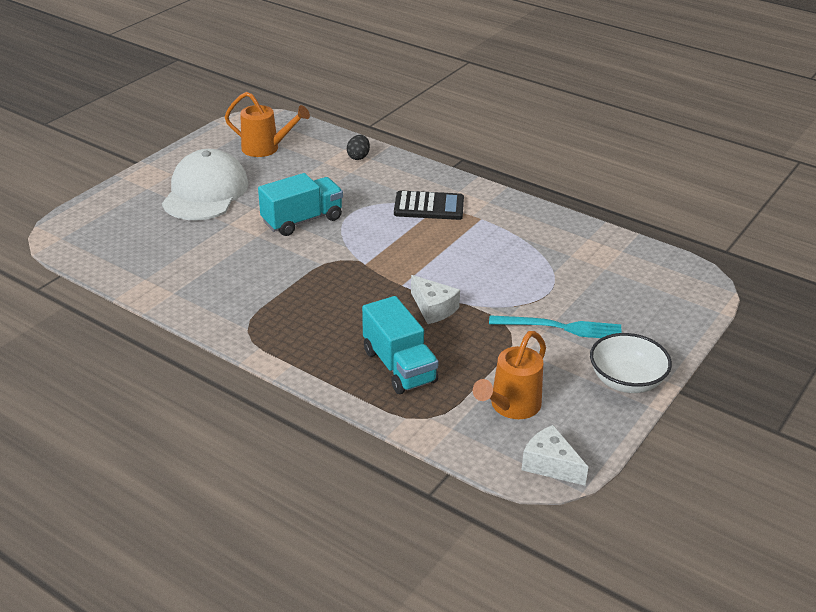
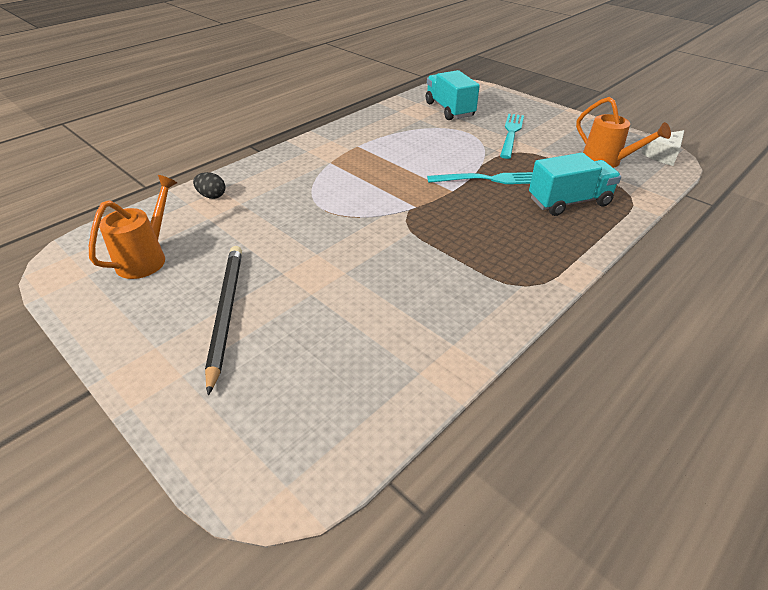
camera: 80 degrees left, 5 degrees up
(205, 192) = (225, 313): white cap -> black pencil
(302, 220) = (324, 239): turquoise truck -> turquoise truck (449, 110)
(429, 207) = (328, 167): black calculator -> none
(433, 308) = (487, 179): white cheese -> turquoise fork
(626, 381) = (568, 121): white bowl -> none

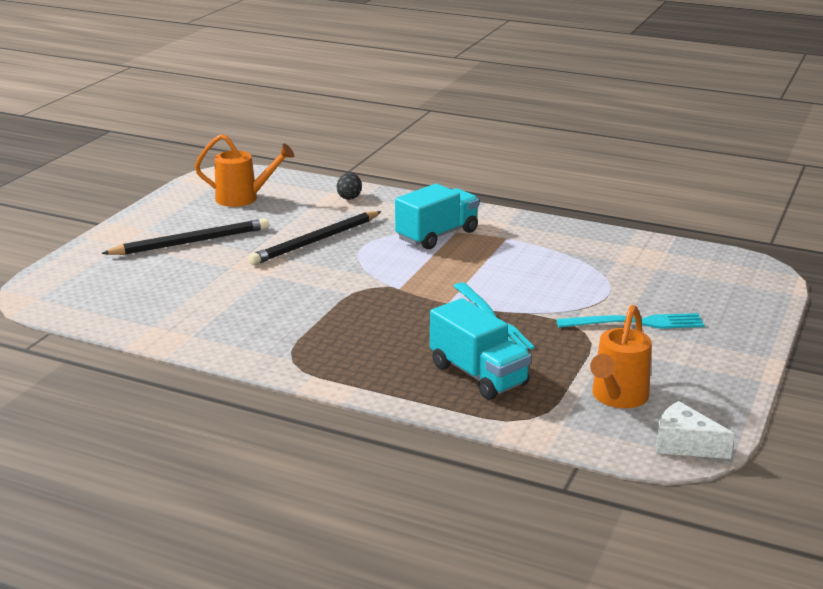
camera: 70 degrees right, 15 degrees down
(292, 231) = (316, 241): none -> black pencil
(449, 110) = (667, 274): turquoise truck -> turquoise truck (437, 235)

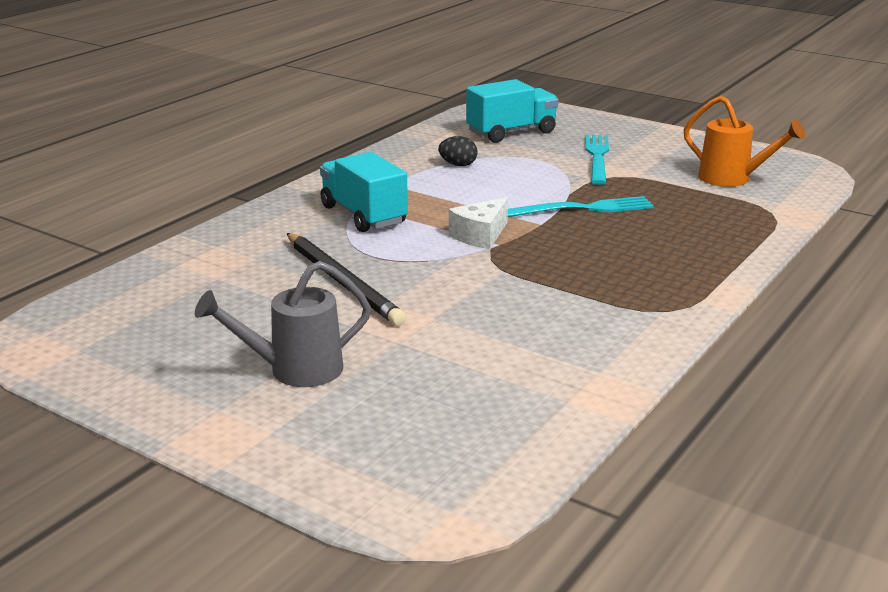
camera: 80 degrees left, 0 degrees up
(191, 242) = (295, 370): black pencil -> grey watering can
(243, 198) = (153, 326): orange watering can -> none
(349, 197) = (209, 254): black egg -> black egg (458, 165)
(478, 375) = (696, 224): turquoise truck -> turquoise truck (511, 132)
(684, 444) = (801, 168): white cheese -> white cheese (480, 236)

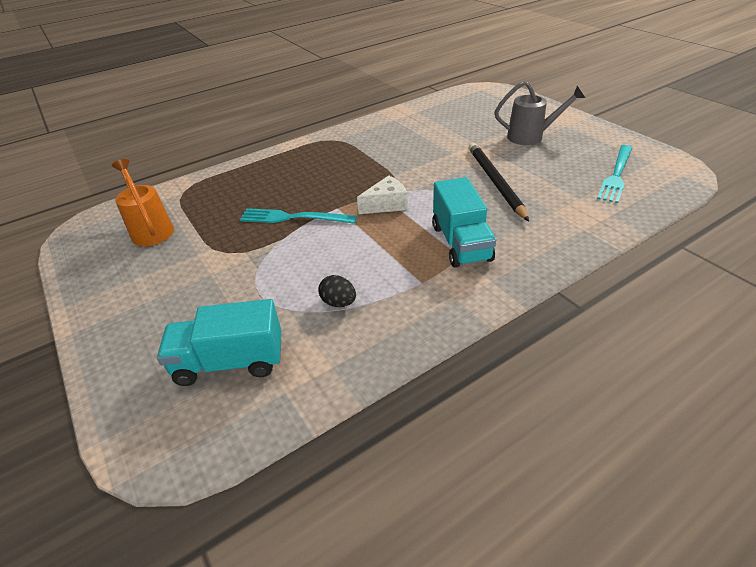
camera: 155 degrees left, 15 degrees up
(597, 157) = (204, 285): turquoise fork -> turquoise fork (616, 175)

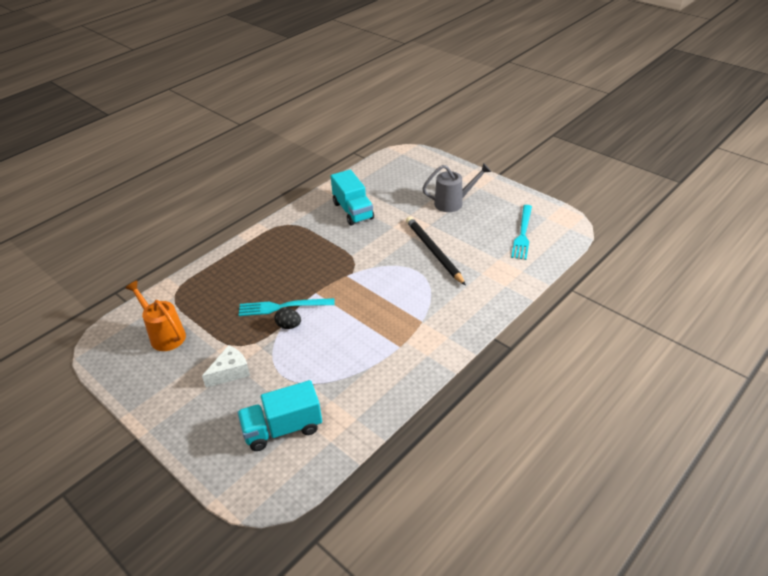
camera: 15 degrees left, 0 degrees up
(339, 302) = (344, 372): black egg -> black egg (289, 326)
(386, 204) = (354, 284): white cheese -> white cheese (230, 372)
(461, 243) = (420, 310): turquoise truck -> turquoise truck (353, 211)

